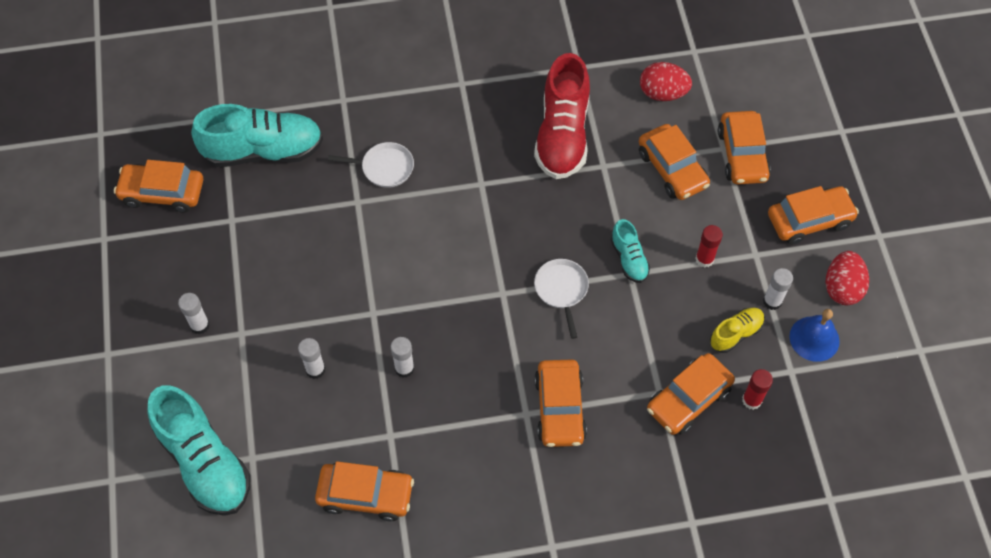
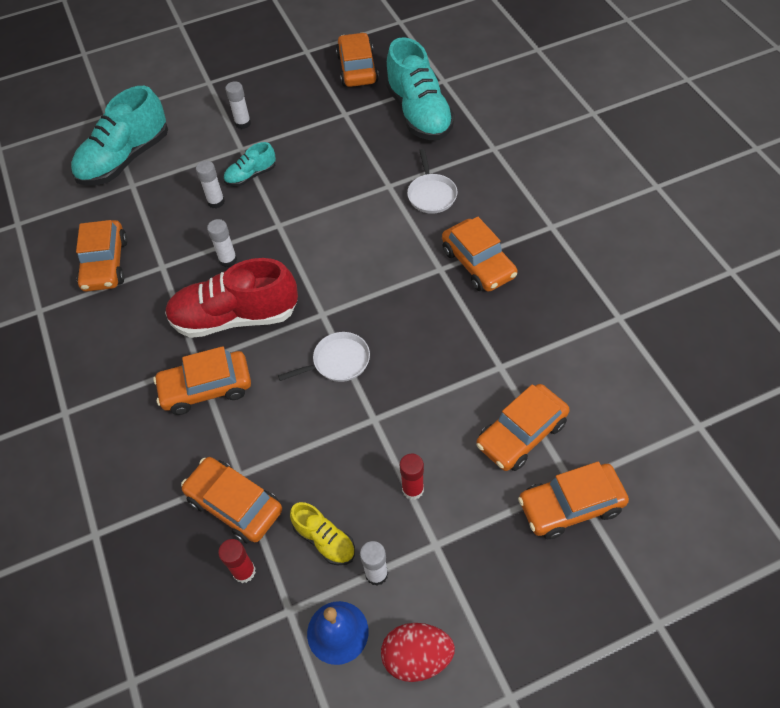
camera: 80 degrees right, 5 degrees down
(562, 135) = (524, 322): red shoe -> red shoe (235, 317)
(629, 259) = (391, 414): turquoise shoe -> turquoise shoe (251, 175)
(662, 93) = (621, 404): red egg -> none
(809, 220) = (504, 601): orange car -> orange car (478, 263)

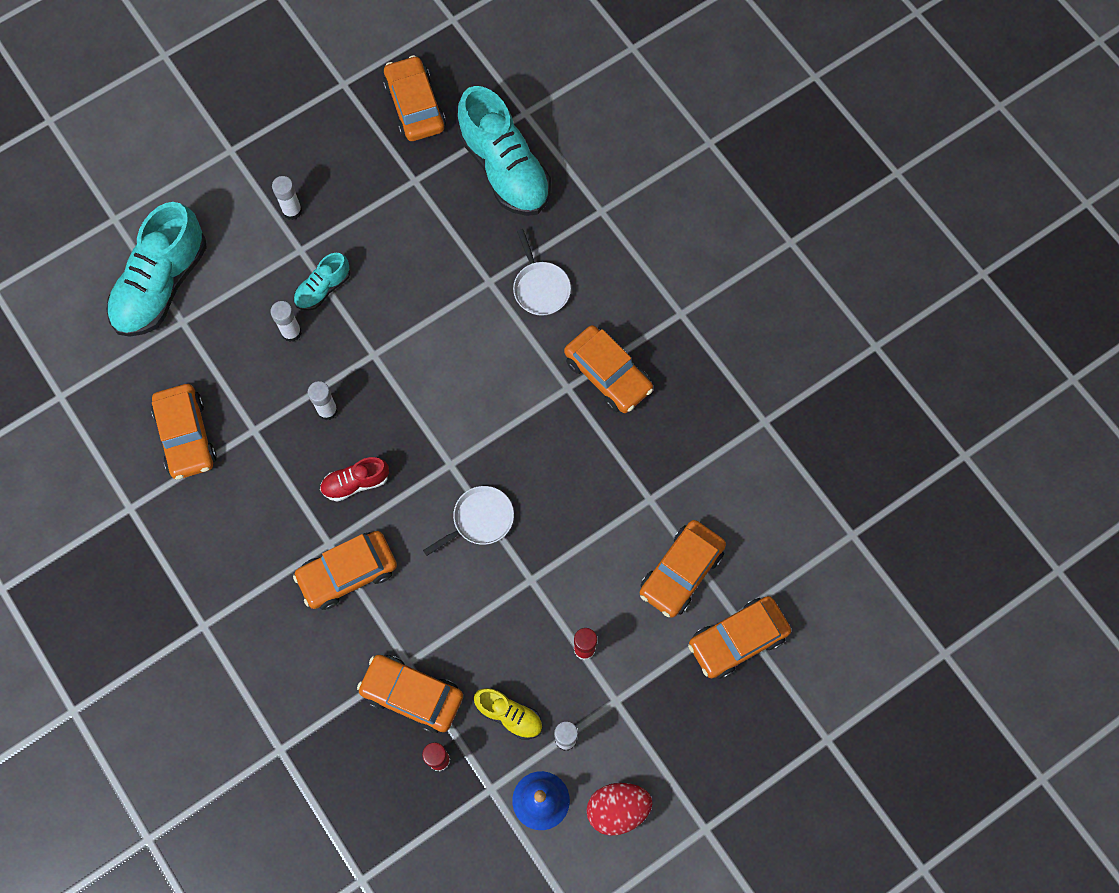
camera: 15 degrees left, 15 degrees up
(235, 317) = (355, 483): red shoe -> red shoe, size x0.49

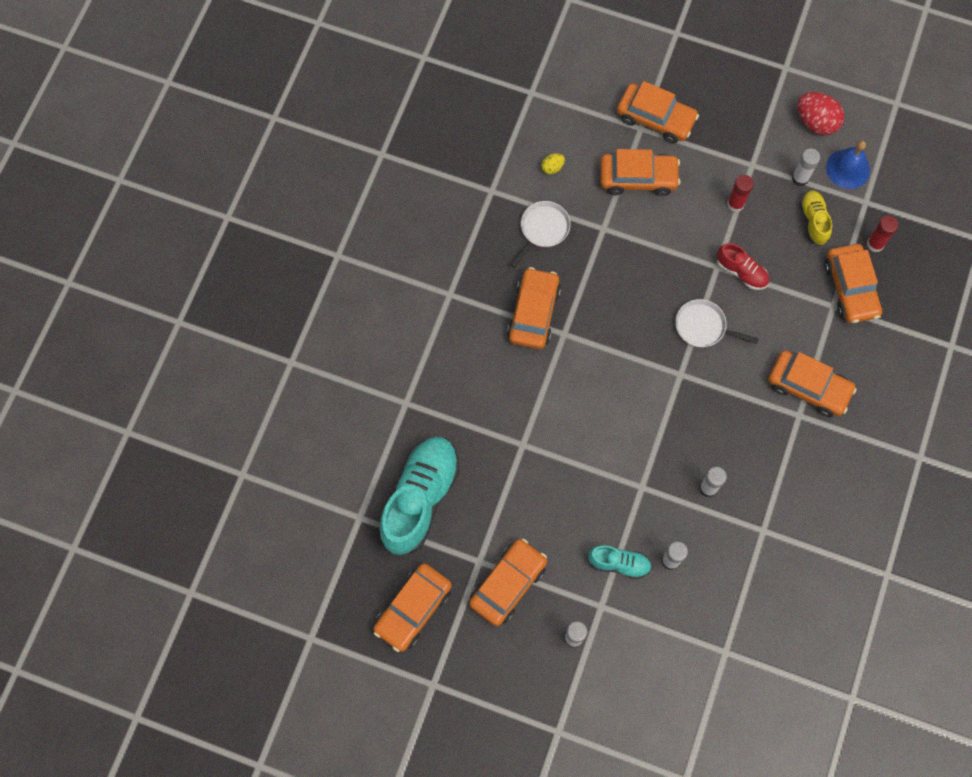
camera: 125 degrees left, 0 degrees up
(161, 285) = (709, 693): turquoise shoe -> none
(186, 436) = (806, 576): orange car -> orange car (508, 584)
(355, 483) = (744, 428): red shoe -> red shoe (741, 272)
(540, 288) = (500, 404): white pan -> white pan (543, 229)
(750, 496) = (552, 168): none -> yellow egg

